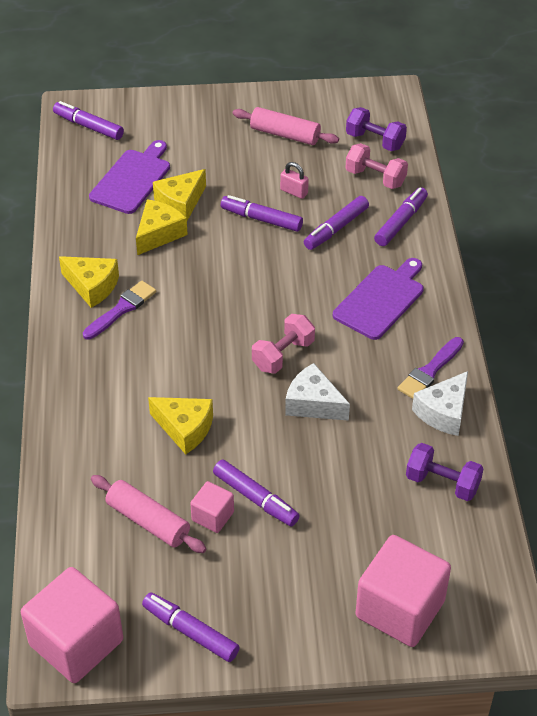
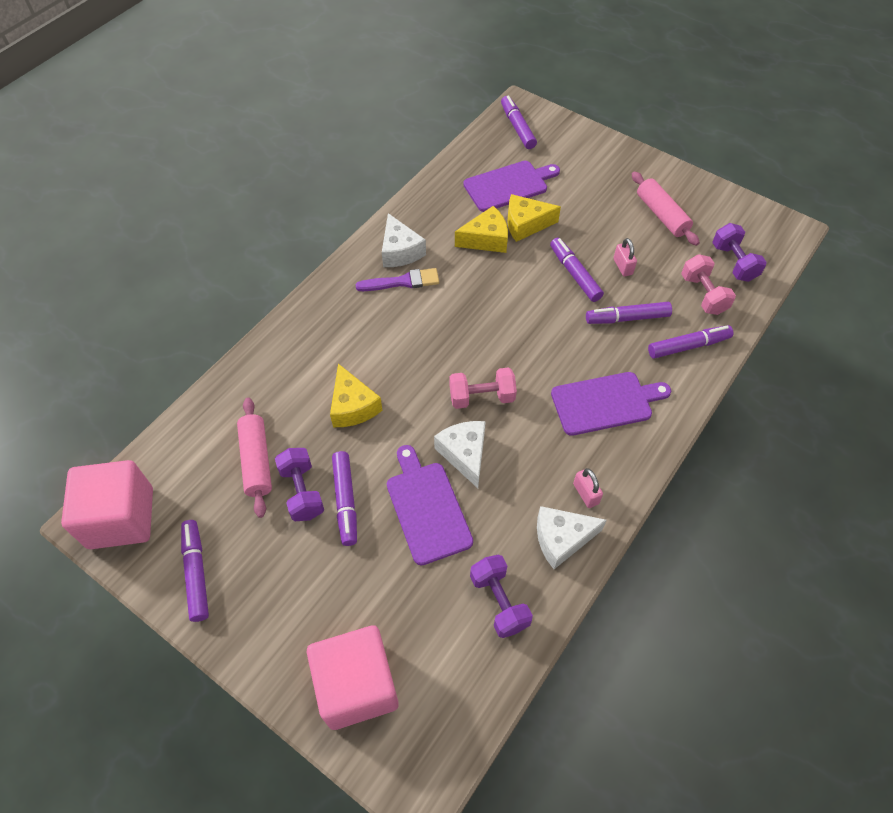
camera: 40 degrees right, 10 degrees up
(92, 286) = (400, 251): yellow cheese -> white cheese
(213, 516) = (302, 492): pink cube -> purple dumbbell
(324, 459) = (427, 508): none -> purple cutting board
(430, 371) = (585, 494): purple brush -> pink padlock

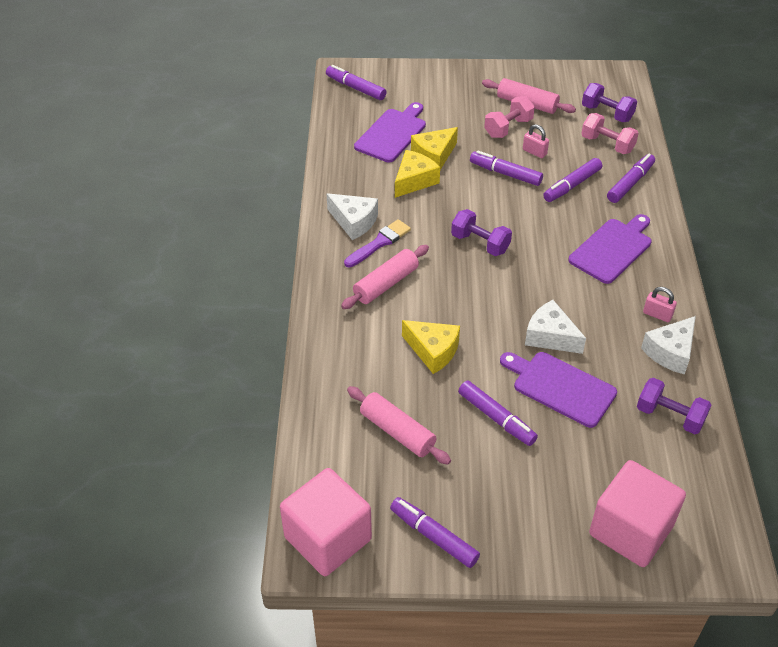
camera: 35 degrees left, 10 degrees down
(302, 492) = (456, 431): purple dumbbell -> purple dumbbell (480, 243)
(372, 322) = (386, 284): none -> pink rolling pin
(481, 397) = (523, 292): pink dumbbell -> pink dumbbell (508, 128)

